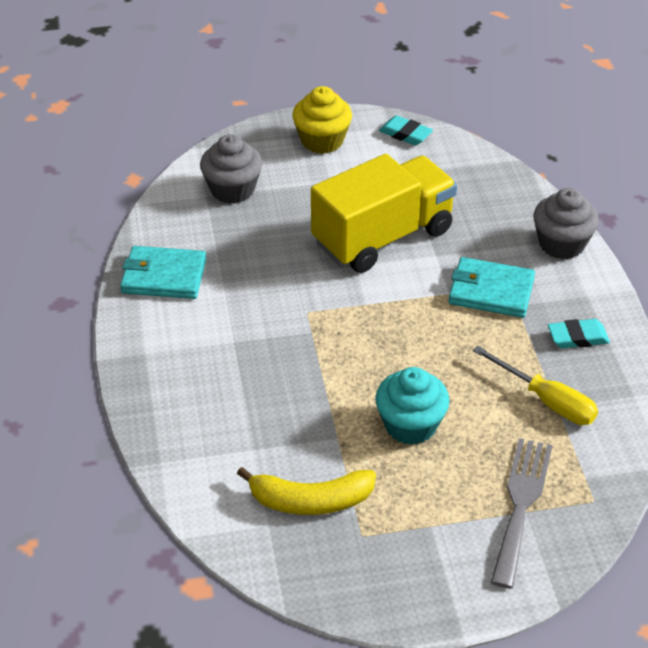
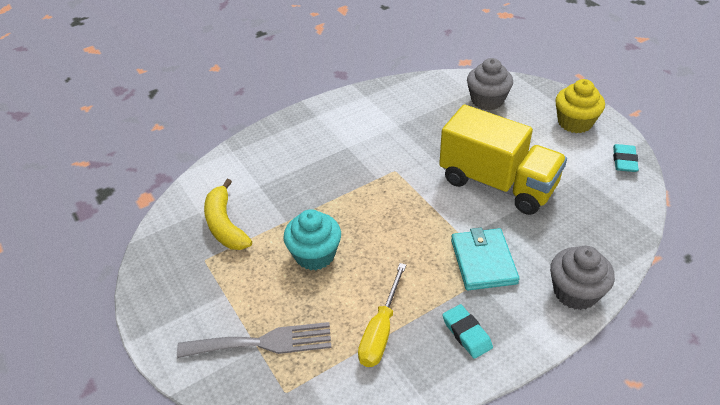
camera: 70 degrees right, 0 degrees up
(164, 276) = (386, 100): turquoise wallet -> none

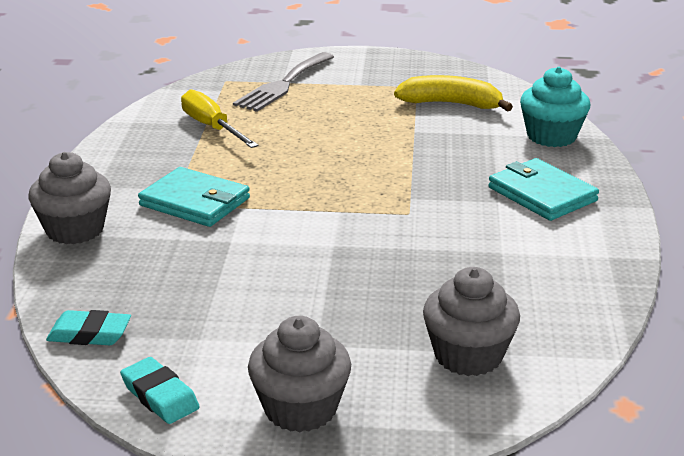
camera: 125 degrees right, 15 degrees down
(315, 255) = (345, 129): turquoise cupcake -> turquoise cupcake (551, 136)
(323, 136) = (542, 194): none -> turquoise wallet
(466, 333) = (141, 159): turquoise eraser -> turquoise eraser (89, 334)
(497, 183) = (283, 267): yellow truck -> none
(575, 122) = (300, 408): yellow cupcake -> grey cupcake

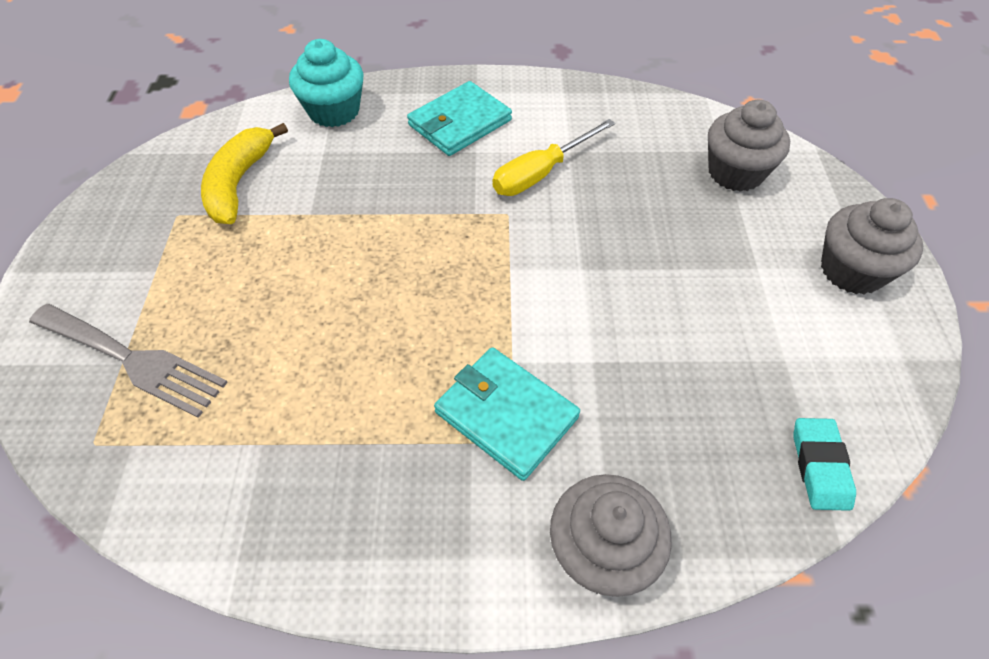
camera: 95 degrees left, 25 degrees up
(160, 396) = (886, 376): turquoise eraser -> none
(195, 202) = (506, 414): turquoise wallet -> turquoise wallet turned 75 degrees counterclockwise
(212, 127) = (277, 433): yellow screwdriver -> yellow screwdriver (541, 173)

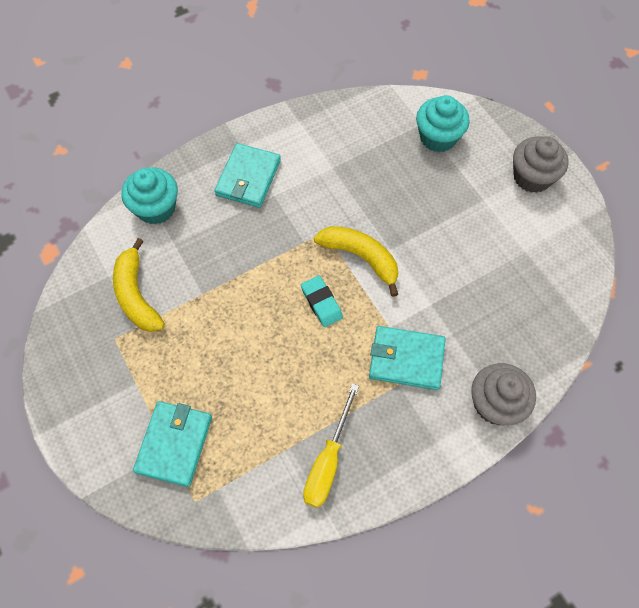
camera: 30 degrees left, 10 degrees up
(133, 360) = (174, 444): grey fork -> turquoise wallet
(534, 261) = (361, 258): none -> yellow banana
(541, 173) = (325, 193): yellow screwdriver -> yellow screwdriver (328, 461)
(735, 172) = (438, 137): grey cupcake -> turquoise cupcake
(820, 466) = (569, 303): turquoise eraser -> turquoise eraser (321, 303)

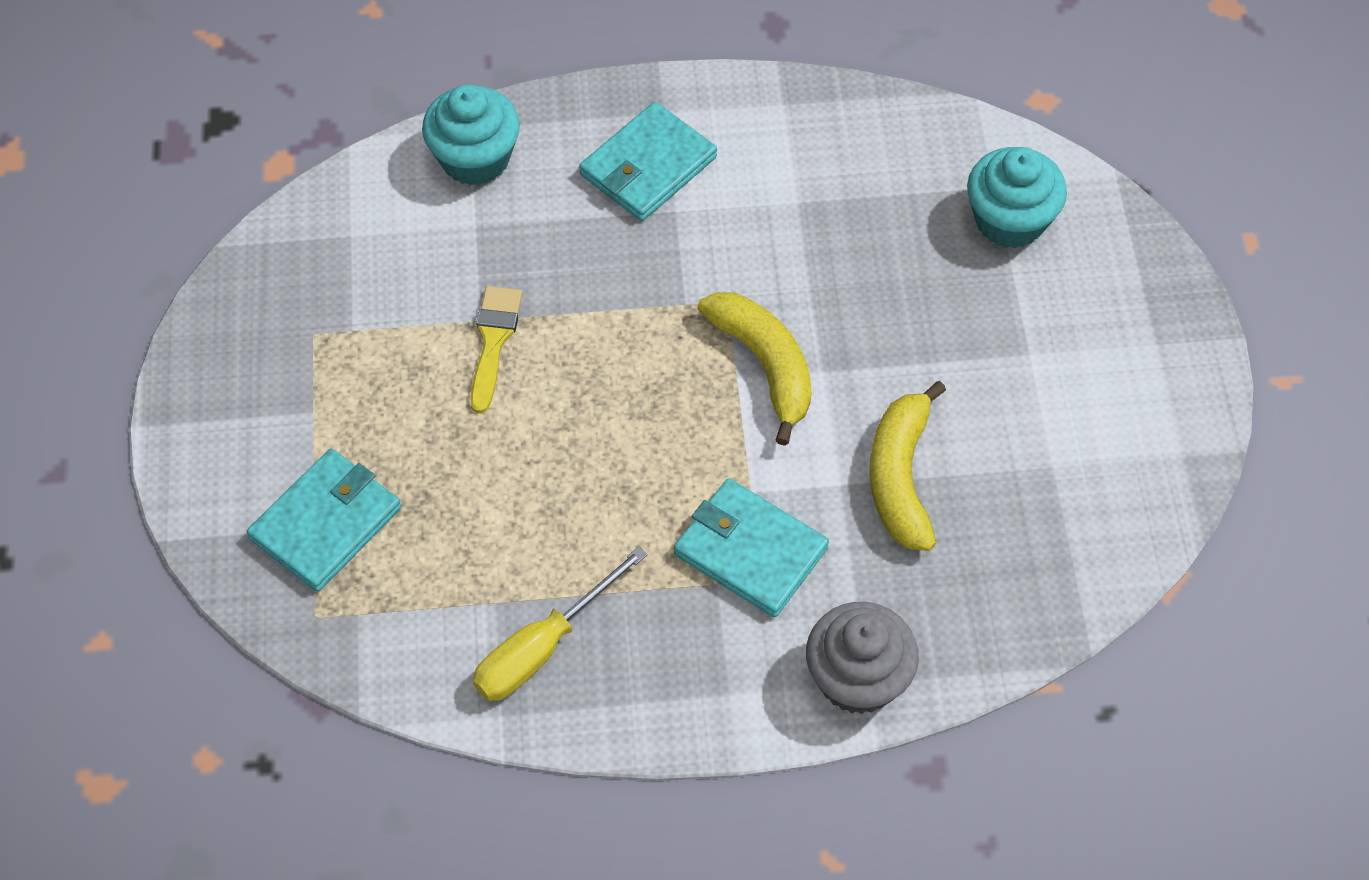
camera: 25 degrees right, 5 degrees down
(137, 295) = (379, 282): yellow banana -> yellow banana (901, 477)
(215, 302) = (493, 341): none -> yellow brush
(321, 303) = (661, 409): turquoise eraser -> none
(532, 177) = (1138, 350): grey cupcake -> none

